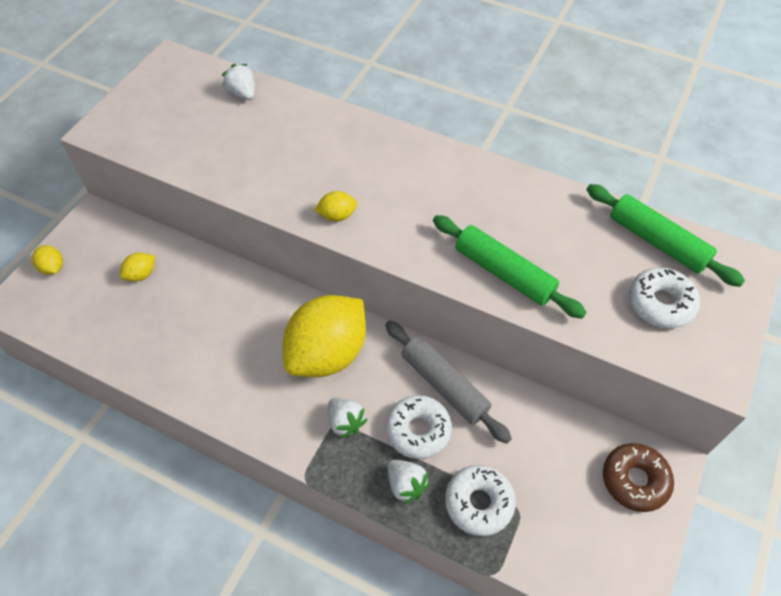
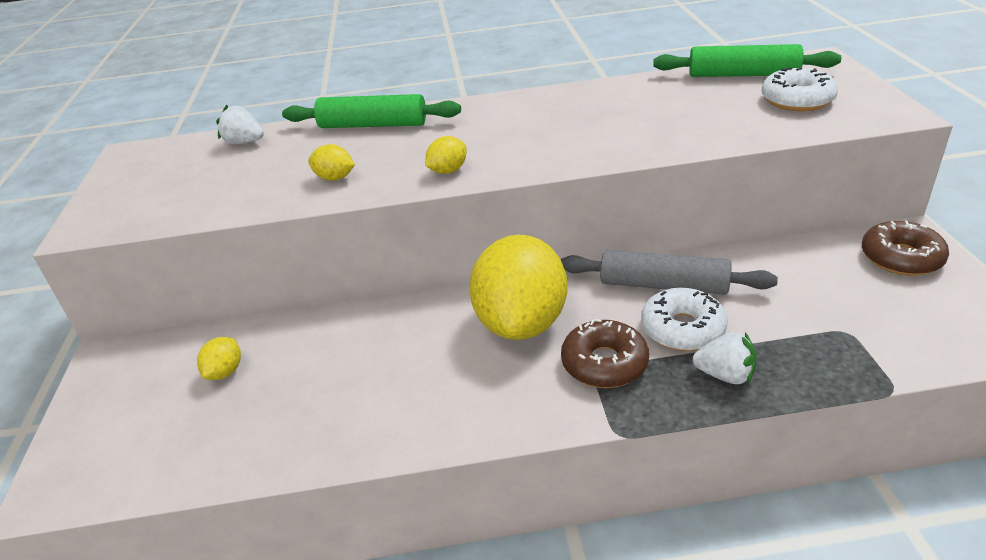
camera: 30 degrees left, 20 degrees down
(53, 268) = (86, 426): yellow lemon -> yellow lemon (335, 178)
(345, 422) = (604, 363): white strawberry -> brown donut
(479, 503) = (807, 347): white donut -> none
(504, 273) = (652, 137): green rolling pin -> green rolling pin (373, 125)

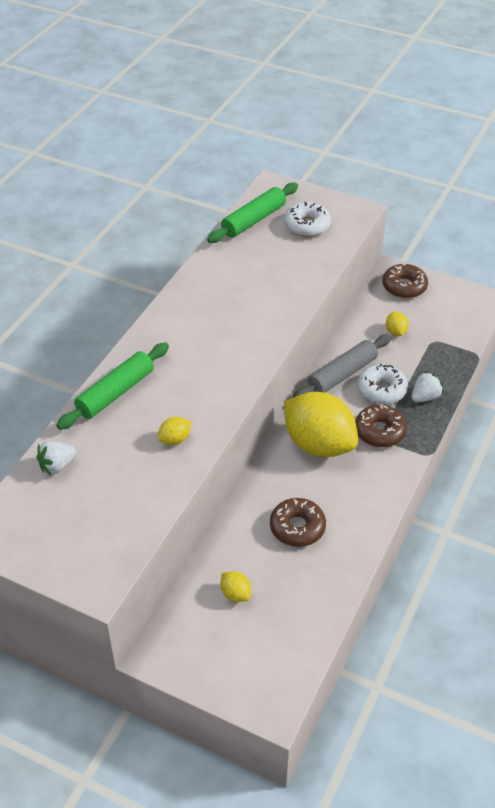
camera: 60 degrees left, 10 degrees up
(365, 371) = (297, 527): none -> brown donut
(448, 171) = (226, 388): yellow lemon -> yellow lemon (395, 332)

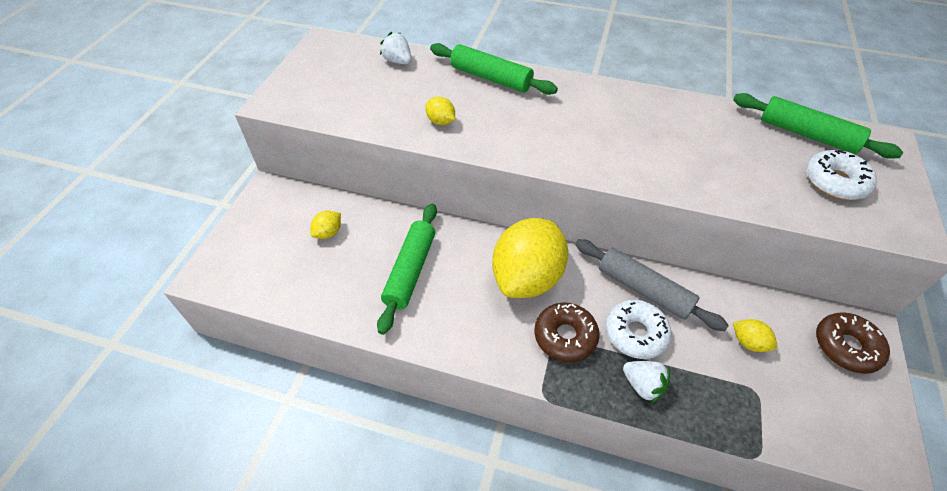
camera: 80 degrees right, 5 degrees up
(297, 527) = (410, 271): brown donut -> green rolling pin
(395, 332) = (748, 342): yellow lemon -> yellow lemon turned 60 degrees clockwise

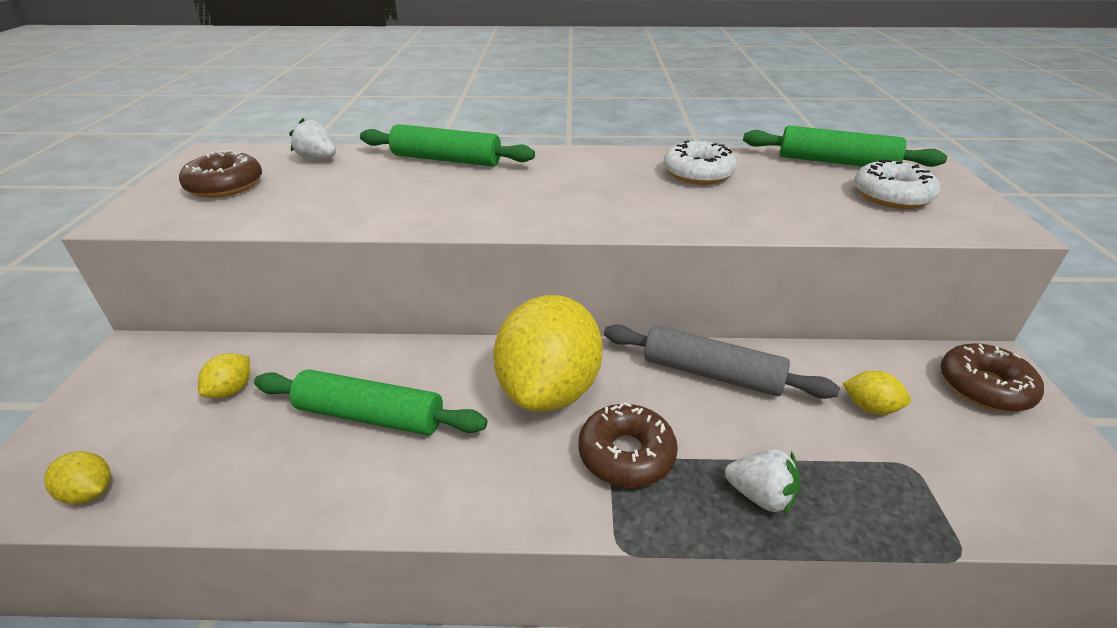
camera: 15 degrees left, 15 degrees down
(334, 80) = (225, 185): none -> brown donut
(410, 271) = (370, 416): green rolling pin -> green rolling pin turned 75 degrees counterclockwise
(441, 121) = (386, 206): yellow lemon -> yellow lemon (90, 493)
(635, 333) = (722, 428): white donut -> white donut (698, 173)

